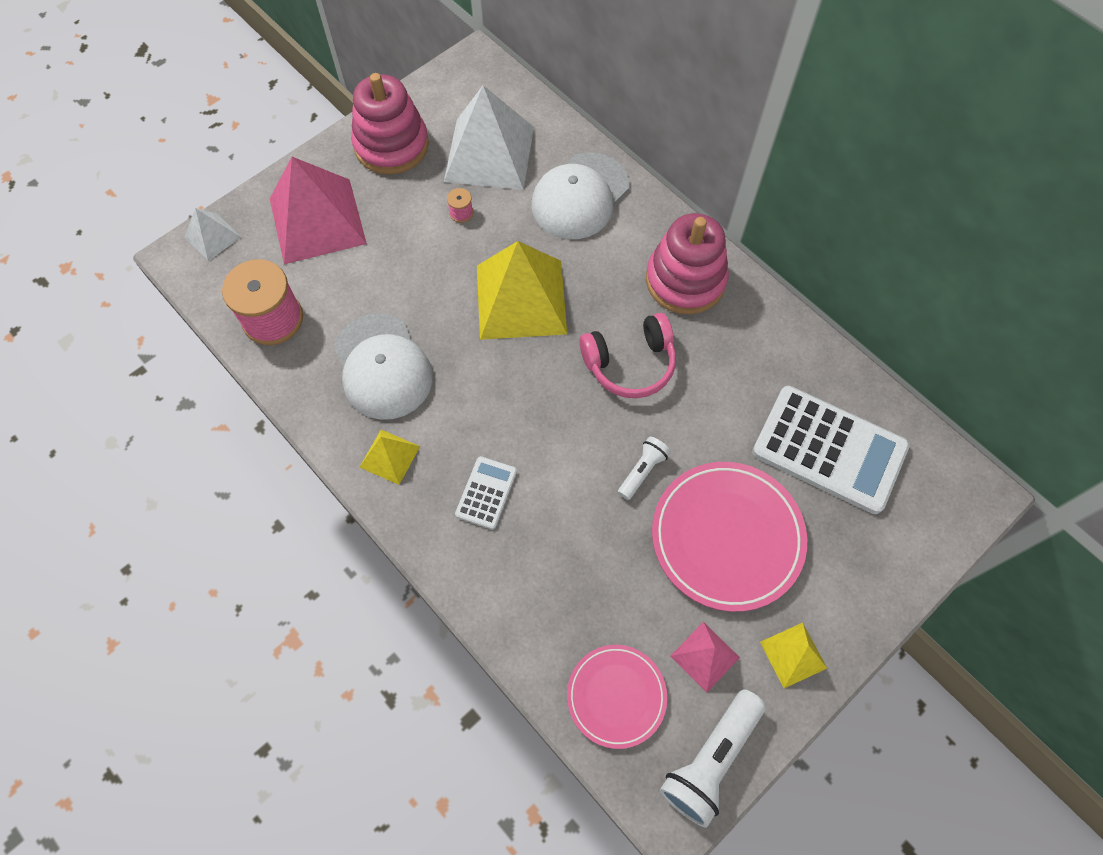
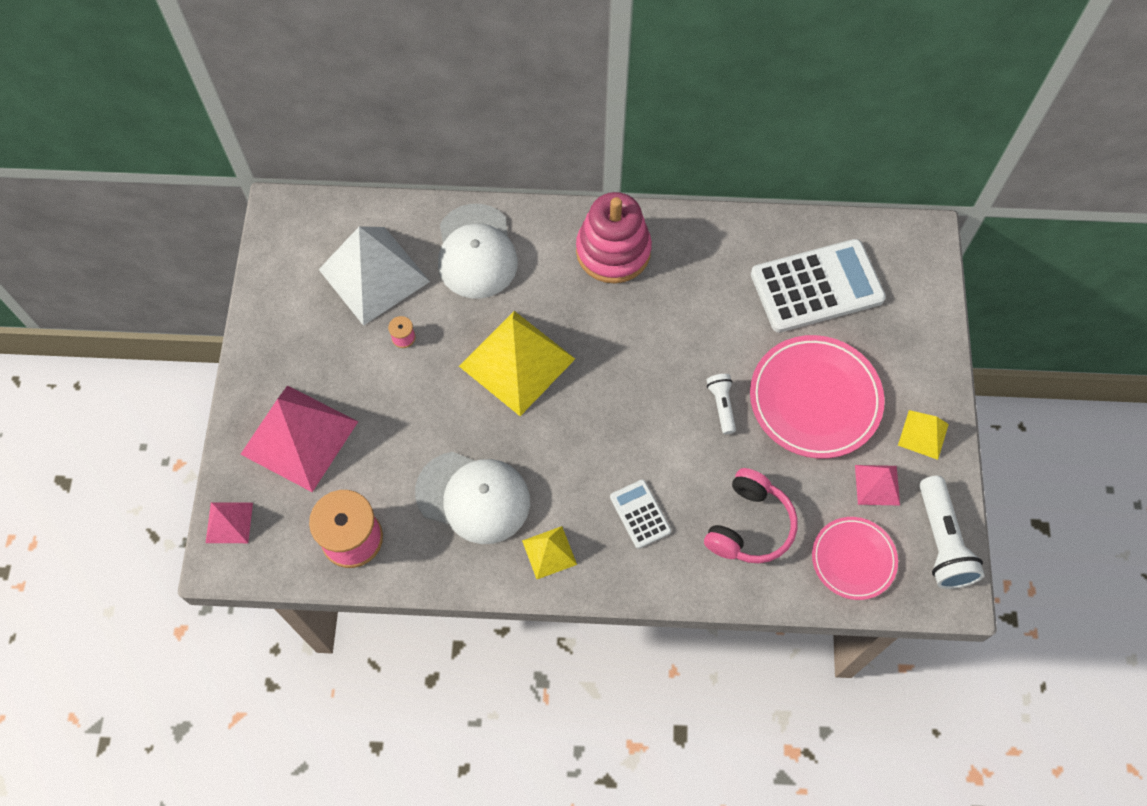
camera: 45 degrees left, 0 degrees up
(212, 237) = (229, 522): white pyramid -> pink pyramid
(391, 145) = (290, 331): pink stacking toy -> none
(630, 363) = (638, 341): pink headphones -> pink headphones (749, 525)

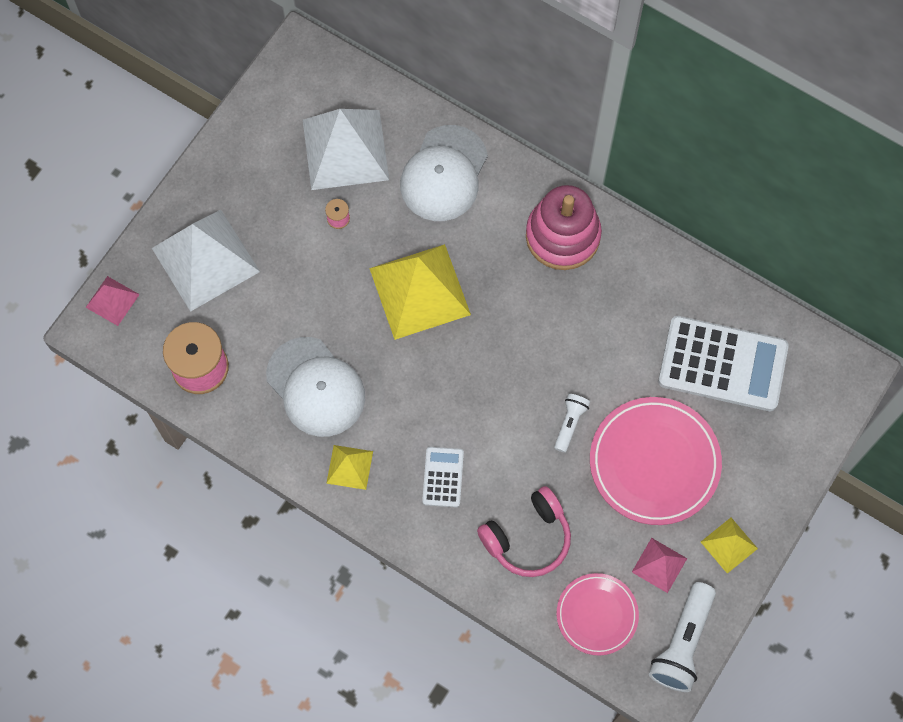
camera: 30 degrees right, 5 degrees up
(299, 437) = (205, 259): pink pyramid -> white pyramid

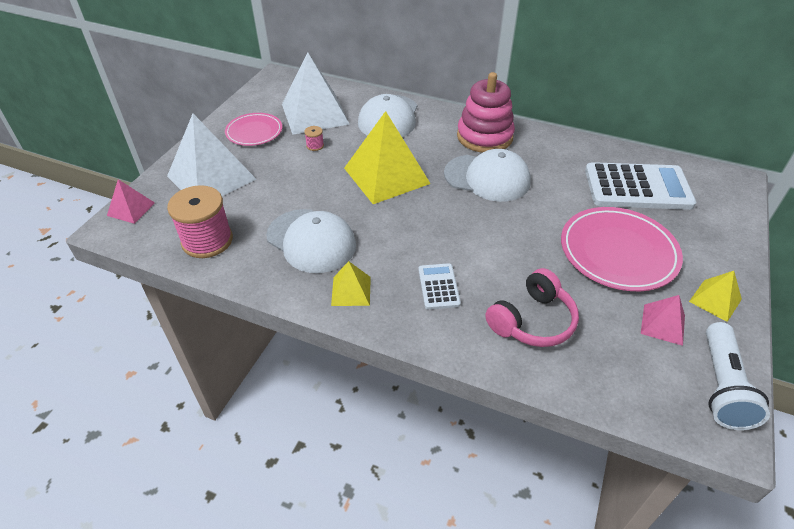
camera: 10 degrees left, 25 degrees down
(543, 316) = (487, 178): none -> white cap
(570, 423) = (535, 237): white flashlight -> none
(597, 615) = (626, 374): pink plate -> pink plate (254, 132)

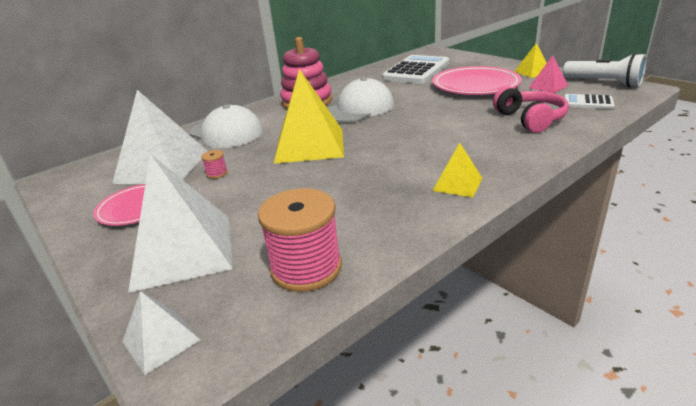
camera: 60 degrees left, 15 degrees down
(131, 209) = (161, 340): pink pyramid -> white pyramid
(311, 241) = (368, 195): white cap -> none
(438, 286) = (475, 145): white calculator -> white calculator (587, 102)

